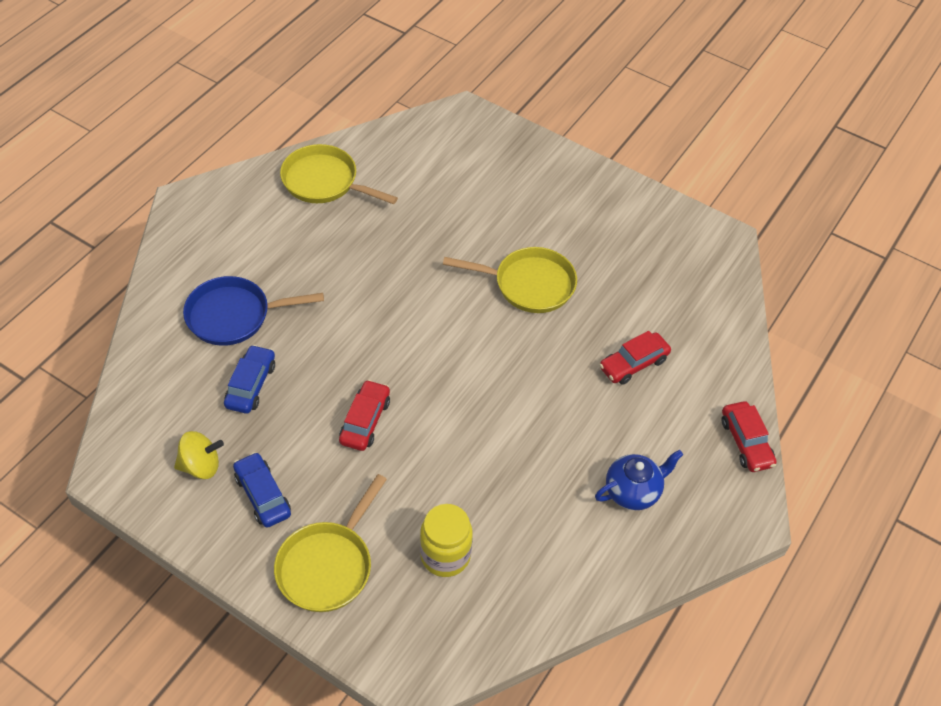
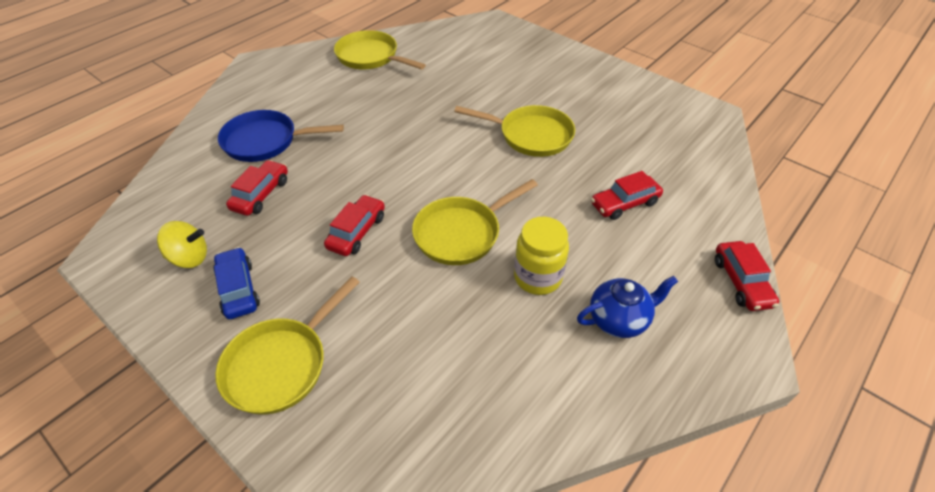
camera: 10 degrees right, 5 degrees down
(251, 385) = (261, 194): blue car -> red car
(445, 555) = (407, 366): yellow jar -> yellow jar (537, 277)
(472, 413) = (461, 233): none -> yellow pan

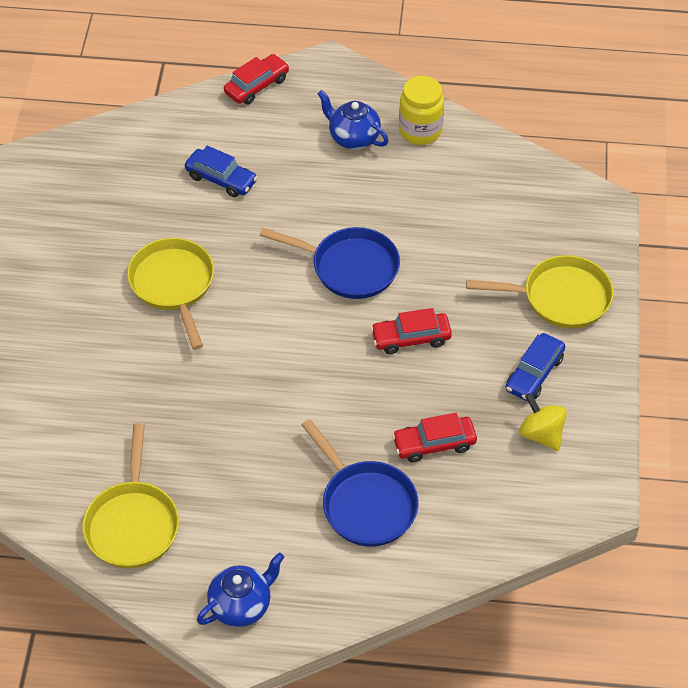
camera: 125 degrees left, 5 degrees up
(275, 71) = (241, 605): none -> blue teapot
(461, 233) = (349, 267): yellow pan -> blue pan
(537, 277) = (354, 197): yellow jar -> yellow jar (420, 131)
(624, 203) = (221, 179): red car -> blue car

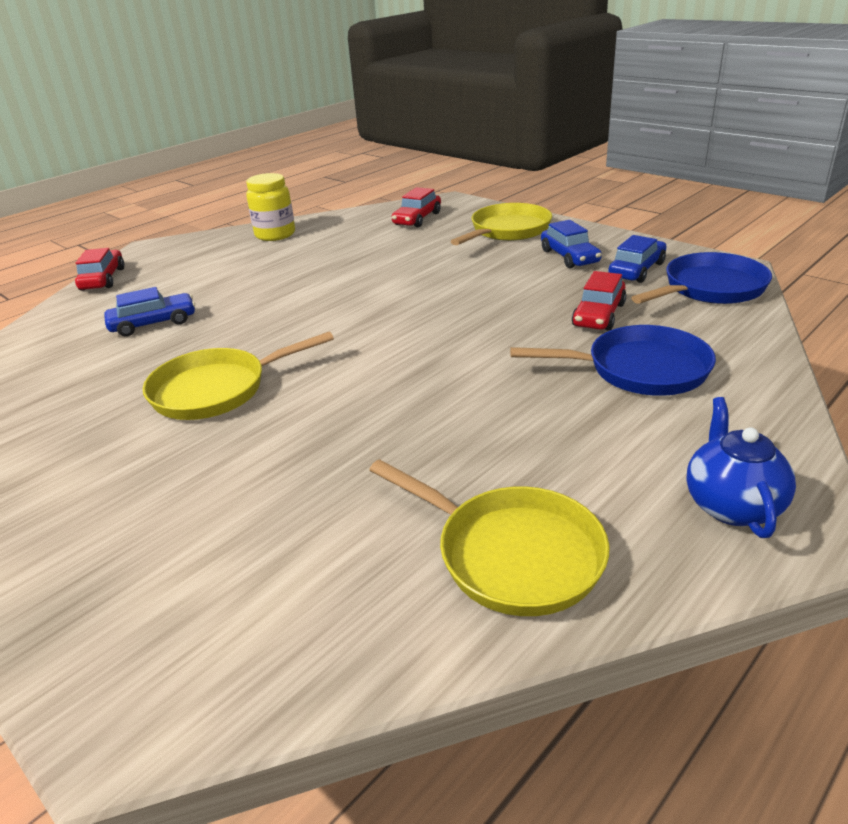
camera: 50 degrees left, 20 degrees down
(173, 285) = (217, 390): yellow pan -> yellow pan turned 45 degrees counterclockwise
(349, 267) = (351, 295): blue pan -> blue pan (710, 288)
(353, 137) = (231, 258): blue teapot -> none
(411, 338) = (466, 292): red car -> red car (417, 219)
(541, 434) = (637, 270): yellow spinning top -> blue car

